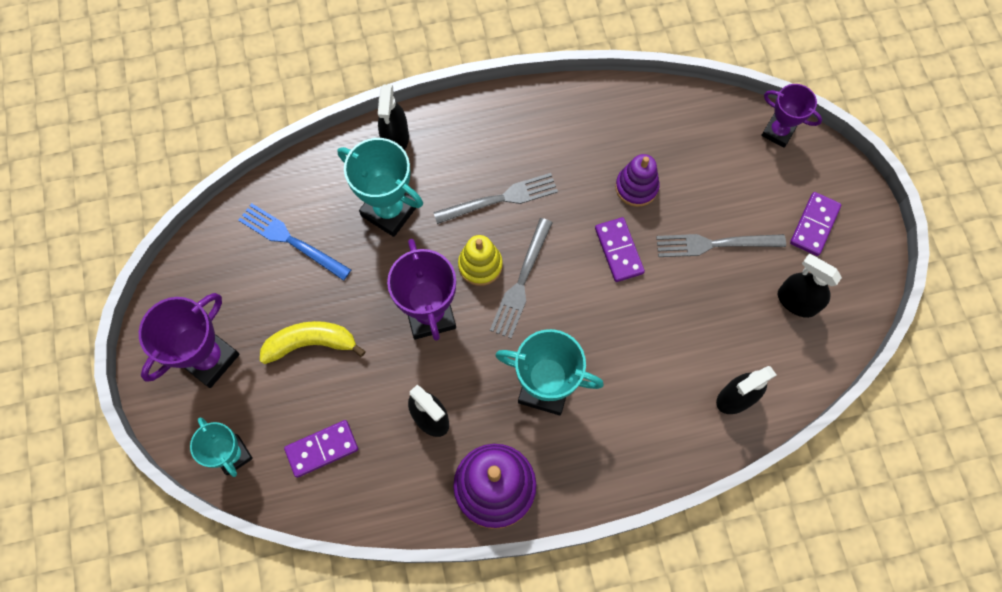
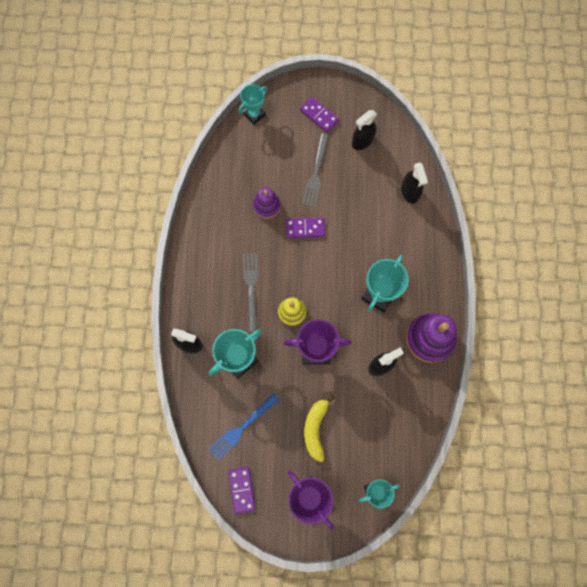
camera: 75 degrees left, 5 degrees up
(322, 449) = (384, 435): purple domino -> purple domino (241, 490)
(521, 283) = (310, 290): grey fork -> none
(778, 132) = (254, 114): purple trophy -> turquoise trophy

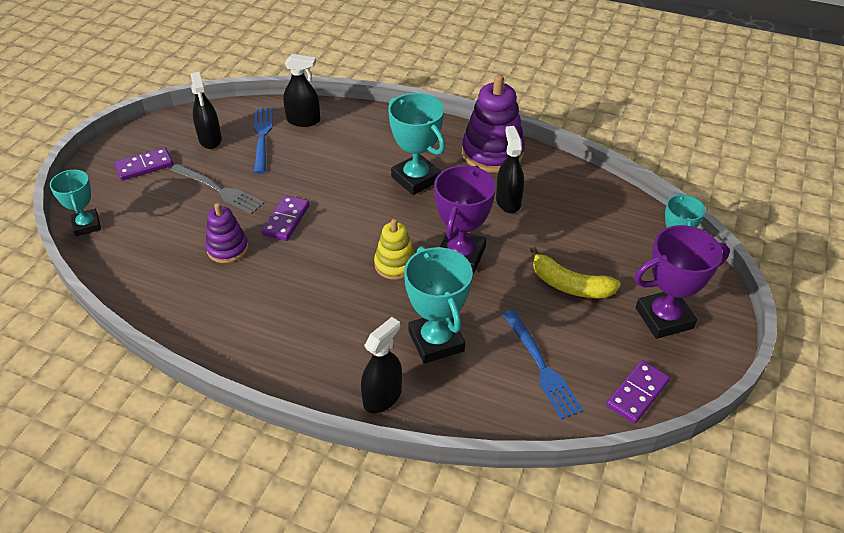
camera: 70 degrees left, 30 degrees down
(241, 490) = (637, 393): purple domino -> purple domino turned 60 degrees counterclockwise
(251, 288) = (335, 298): grey fork -> none
(380, 173) = (262, 136): none -> blue fork

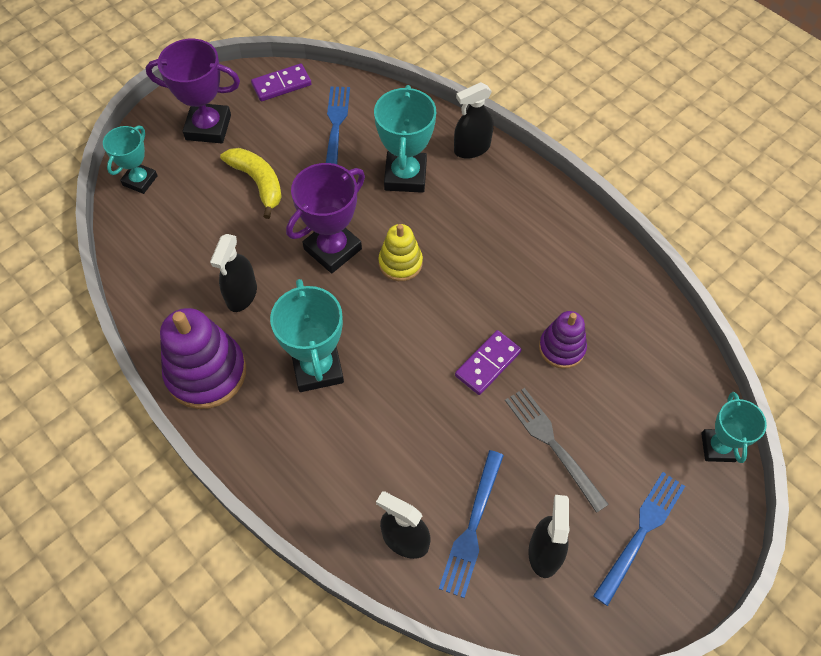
camera: 155 degrees left, 15 degrees up
(144, 166) = (641, 531): purple domino -> blue fork

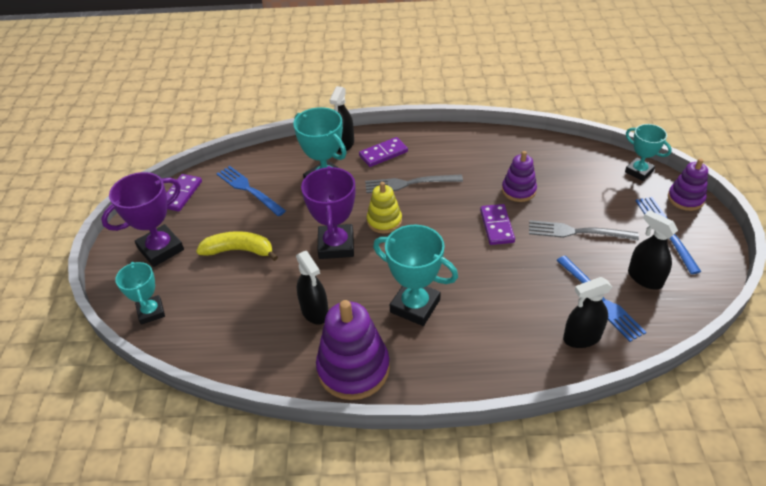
camera: 45 degrees left, 15 degrees down
(472, 244) = (408, 184): none -> grey fork
(493, 191) = (383, 154): none -> purple domino
(719, 524) = (685, 199): none -> purple stacking toy

